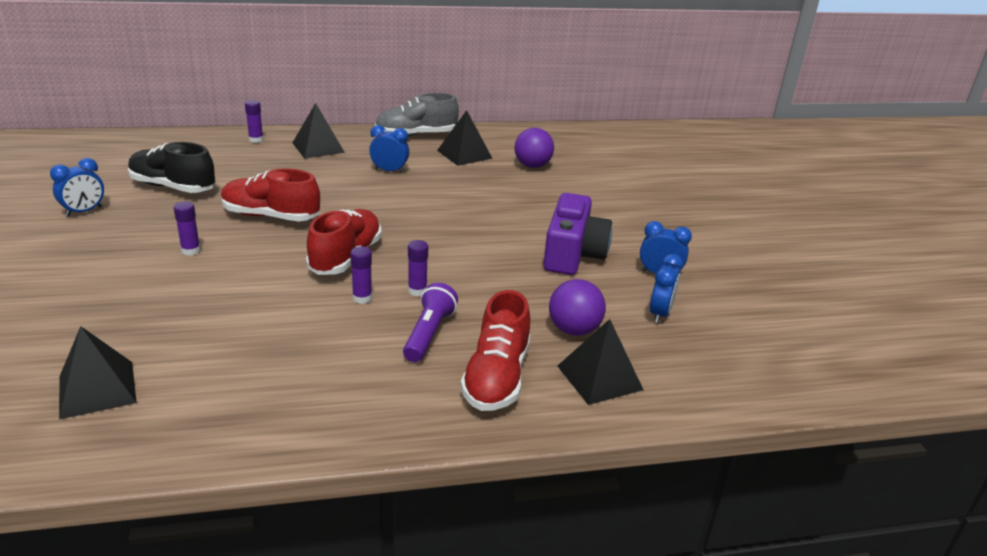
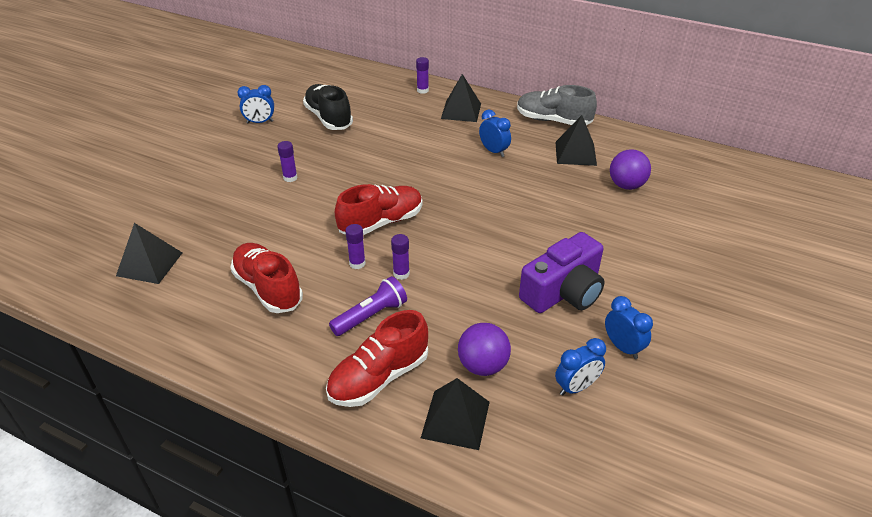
camera: 40 degrees right, 10 degrees up
(271, 216) = (366, 166): red shoe -> red shoe (268, 288)

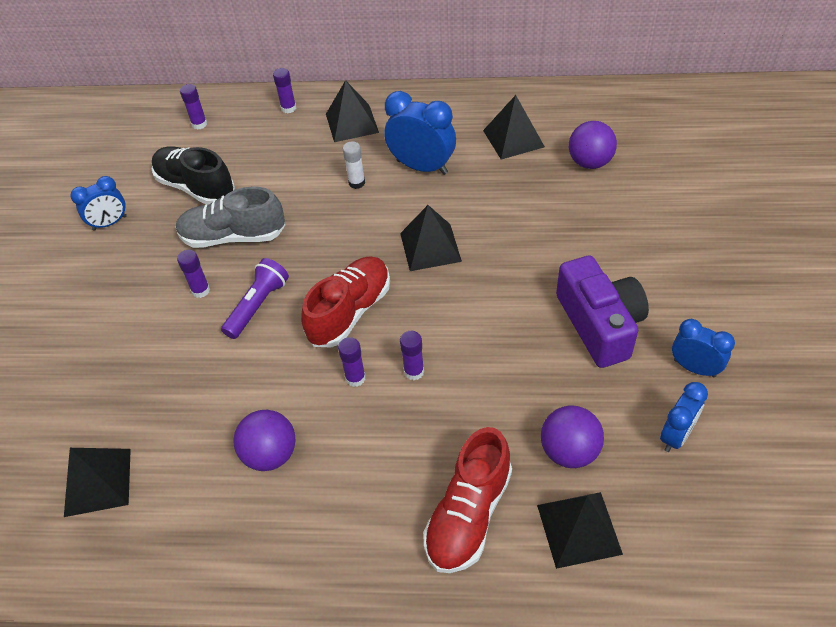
camera: 20 degrees left, 10 degrees up
(268, 288) = (270, 454): red shoe -> purple ball
(356, 83) = (199, 124): none -> purple glue stick
(371, 316) = (412, 440): purple flashlight -> purple flashlight (257, 306)
(440, 147) = (356, 183): none -> white glue stick
(466, 202) = (430, 247): none -> black pyramid
(494, 151) = (422, 167): blue clock -> blue clock, size x1.60
(553, 120) = (464, 102): grey shoe -> grey shoe (233, 236)
(563, 292) = (600, 324): purple camera -> purple camera turned 45 degrees counterclockwise

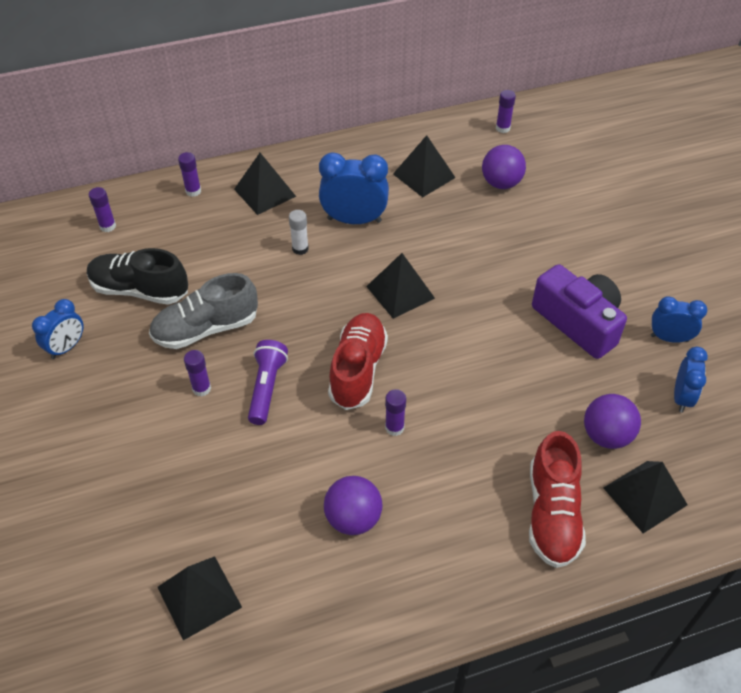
camera: 25 degrees left, 0 degrees up
(414, 372) = (443, 407): purple glue stick -> purple glue stick (503, 128)

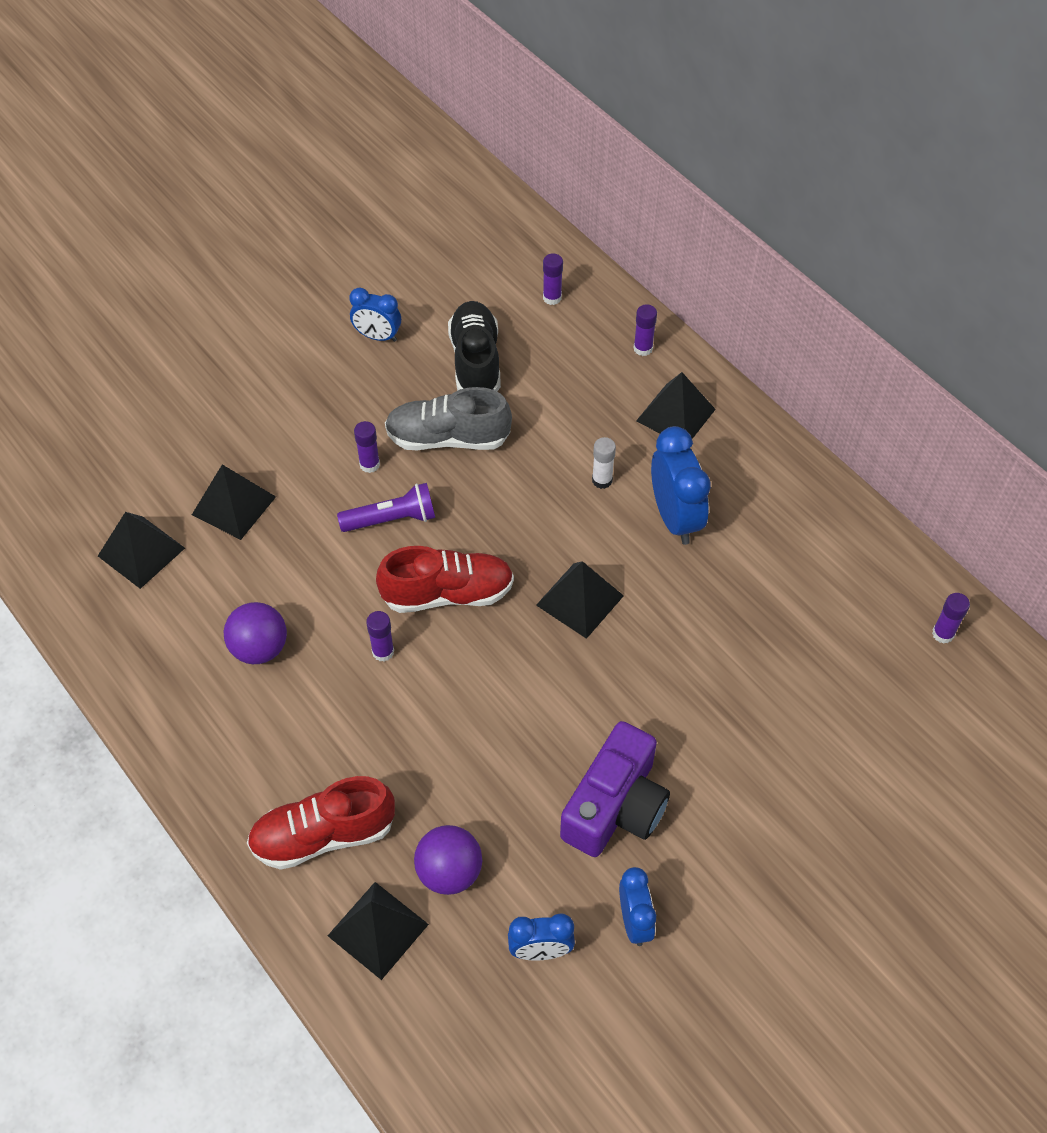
camera: 70 degrees right, 5 degrees up
(206, 329) = (448, 438): grey shoe -> grey shoe turned 45 degrees counterclockwise
(424, 175) = (794, 567): black pyramid -> black pyramid (234, 505)
(501, 183) = (827, 659): purple ball -> none

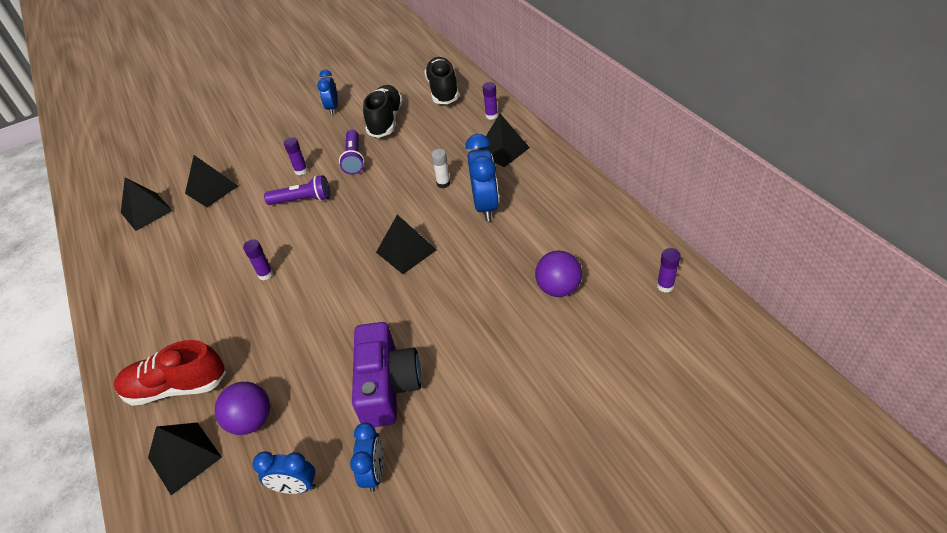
camera: 15 degrees right, 10 degrees down
(259, 648) = (190, 268): purple ball -> purple ball (558, 288)
(377, 336) = (333, 108): blue clock -> blue clock turned 60 degrees clockwise
(447, 593) = (320, 243): red shoe -> none
(448, 438) = (354, 159): grey shoe -> purple flashlight
(552, 298) = (443, 91): purple glue stick -> black shoe
(616, 806) = (387, 385): purple camera -> purple camera turned 45 degrees counterclockwise

